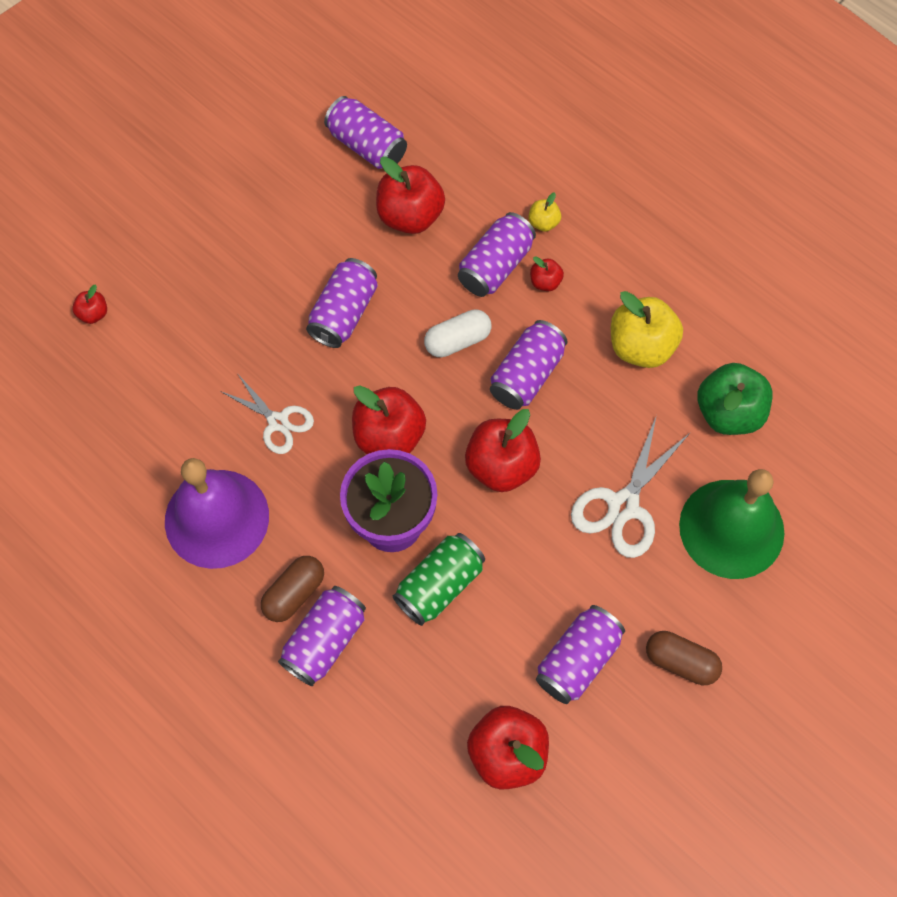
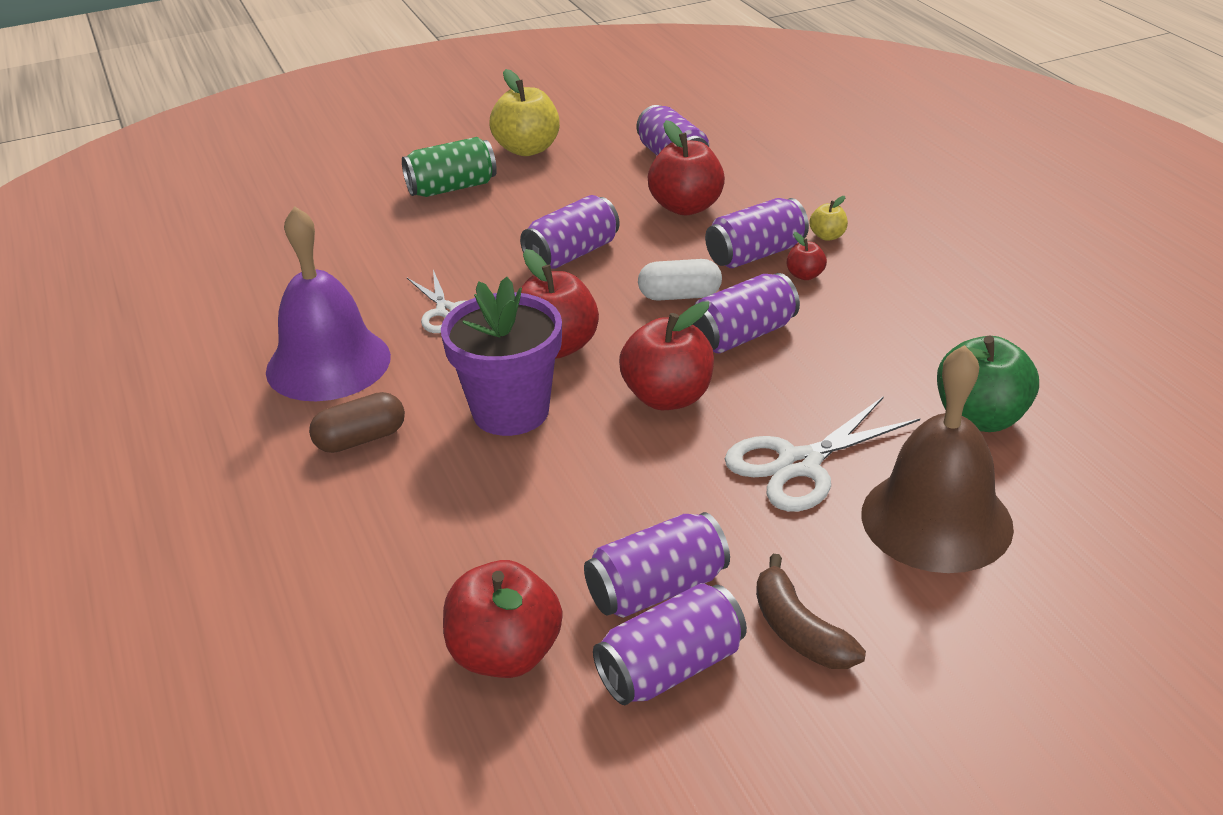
camera: 25 degrees right, 30 degrees down
(93, 314) = (332, 209): red apple -> none
(325, 641) = (362, 486): purple can -> purple can (671, 668)
(439, 585) = (529, 475): green can -> green can (452, 188)
(641, 346) = (893, 342): yellow apple -> yellow apple (527, 149)
(681, 662) = (799, 631): brown capsule -> brown banana
(731, 528) = (936, 520): green bell -> brown bell

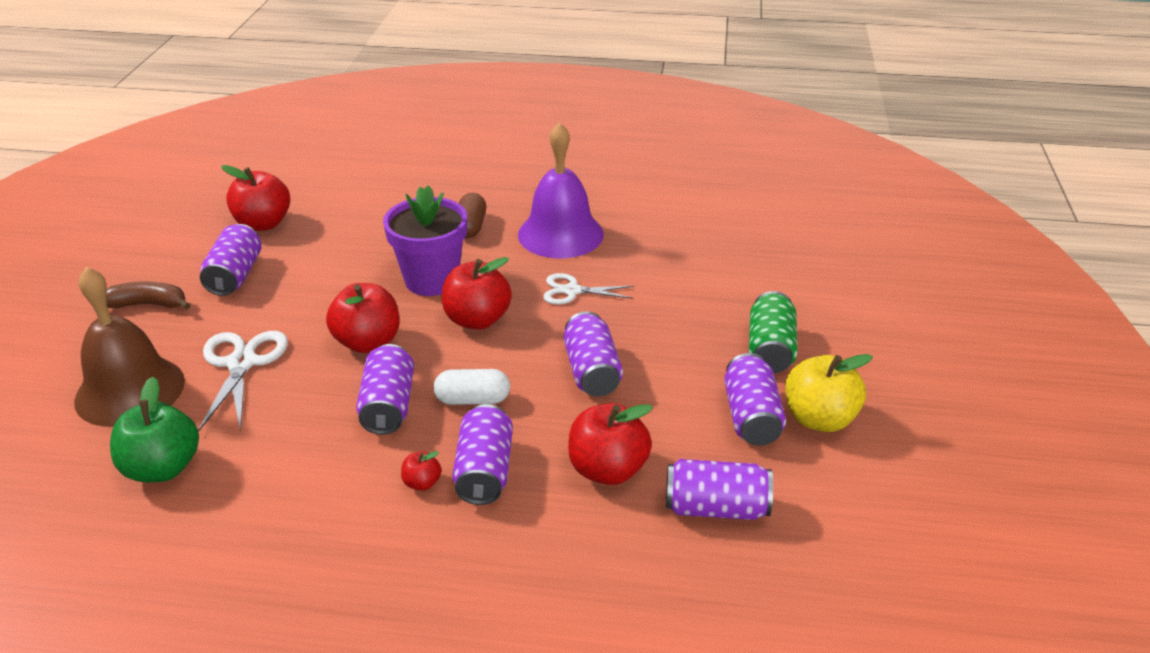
camera: 120 degrees right, 0 degrees up
(671, 668) = (189, 261): purple can -> purple can (751, 417)
(680, 296) = (473, 399): white capsule -> white capsule turned 60 degrees clockwise
(827, 236) = (464, 535): yellow apple -> none

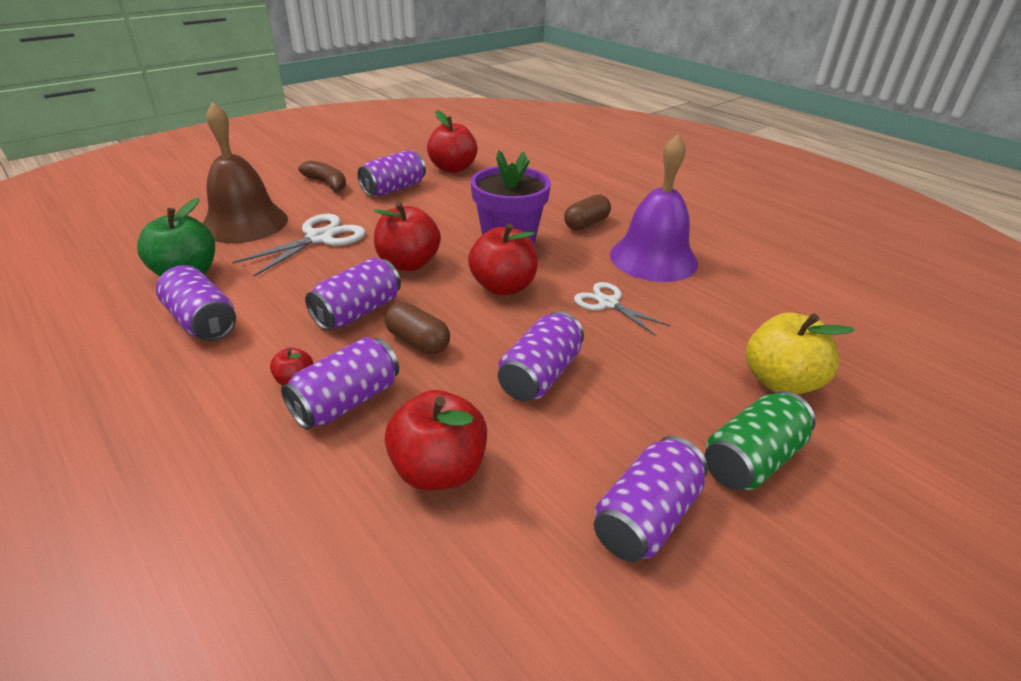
camera: 40 degrees right, 0 degrees up
(473, 399) = (418, 341): white capsule -> brown capsule
(716, 508) = (486, 589): purple can -> purple can (202, 321)
(819, 419) = (730, 576): yellow apple -> yellow apple (780, 382)

